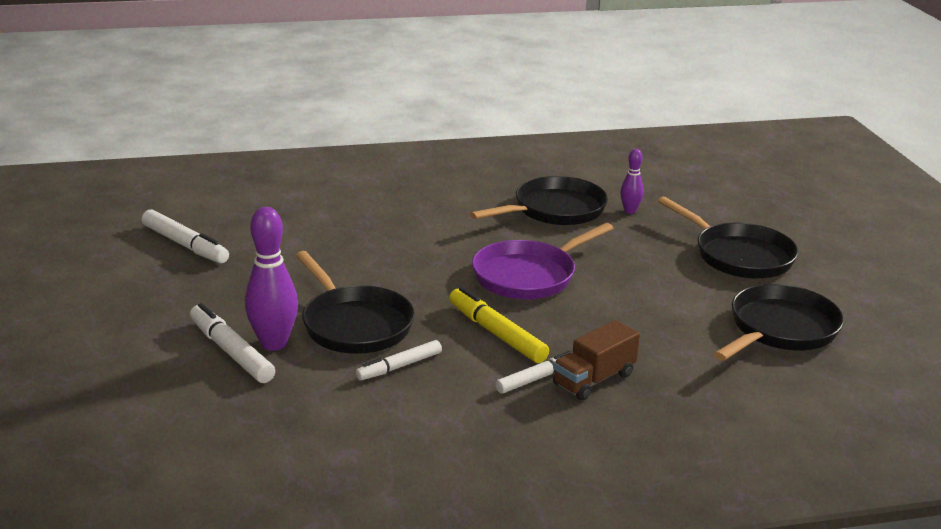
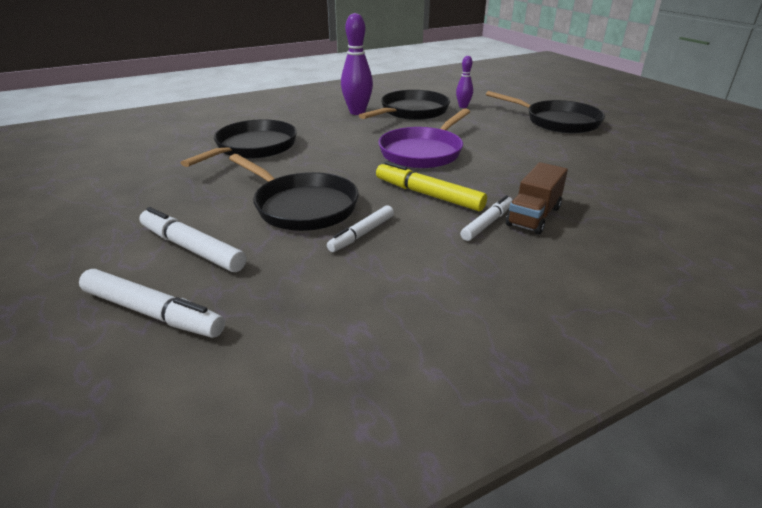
camera: 15 degrees left, 5 degrees up
(185, 245) = (121, 169): white marker -> white marker (152, 313)
(274, 343) = (233, 234): purple bowling pin -> purple bowling pin (357, 112)
(779, 330) = (631, 160): black pan -> black pan (253, 148)

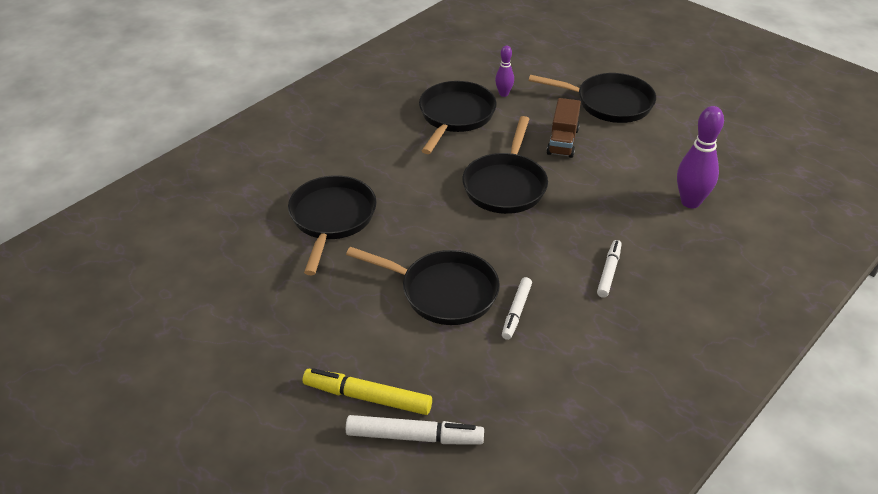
camera: 20 degrees left, 10 degrees up
(192, 248) = (388, 367): white marker -> none
(357, 112) = (397, 129): purple bowling pin -> purple bowling pin (690, 202)
(423, 152) = (506, 185): purple pan -> black pan
(428, 195) = (543, 248): yellow marker -> yellow marker (367, 397)
(533, 216) = (641, 253): brown truck -> brown truck (562, 141)

